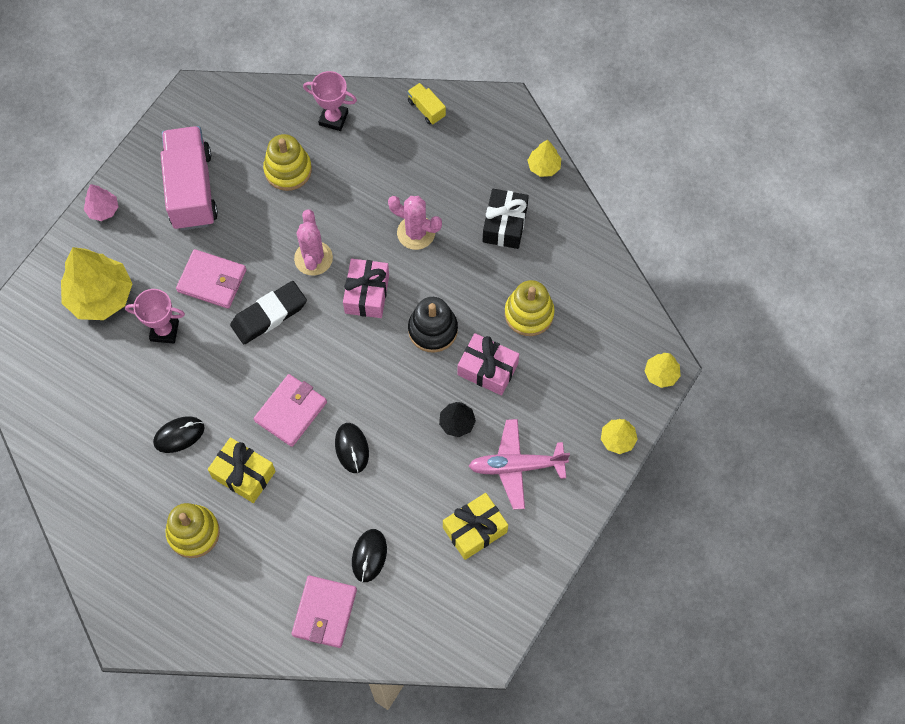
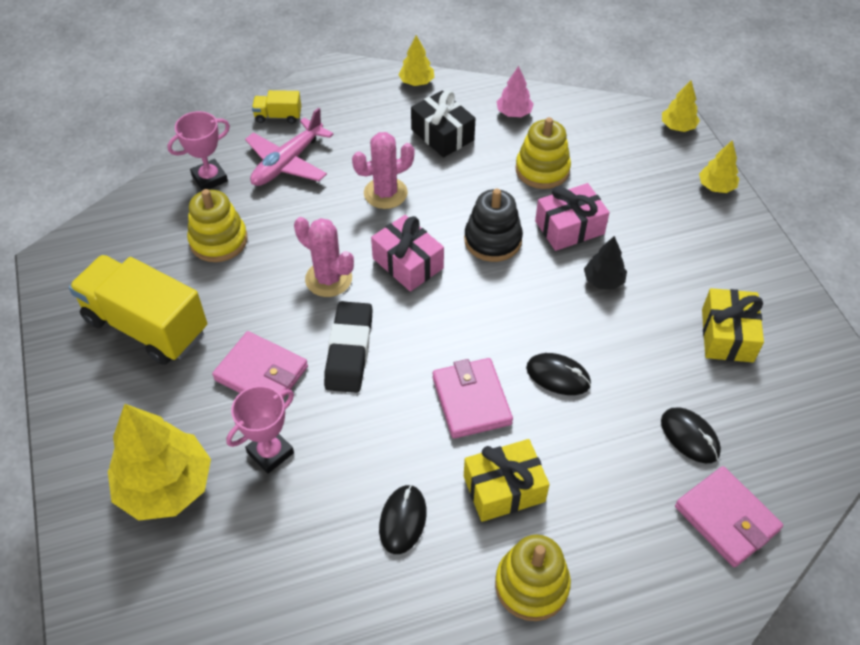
camera: 50 degrees left, 15 degrees down
(103, 210) = (74, 416): pink tree -> pink tree (514, 113)
(191, 189) = (146, 326): pink truck -> yellow truck
(212, 281) = (261, 373): pink wallet -> pink wallet turned 60 degrees clockwise
(516, 466) = (685, 266): pink plane -> pink plane (287, 163)

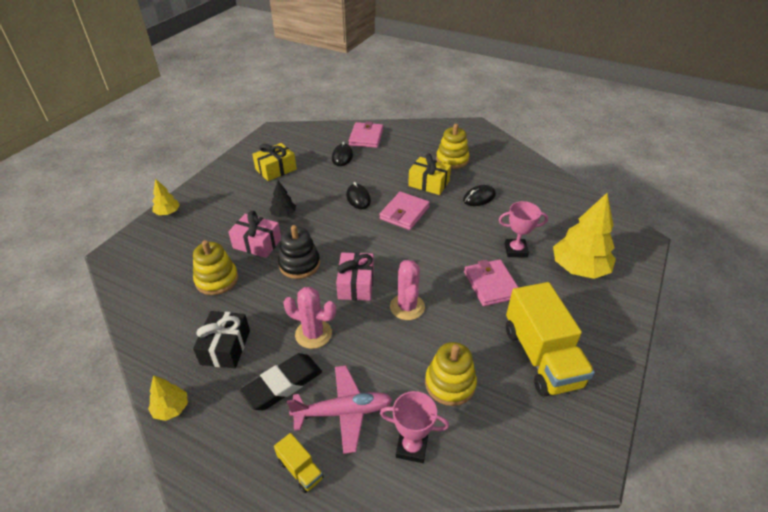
camera: 135 degrees left, 10 degrees down
(349, 351) = (435, 265): black eraser -> black eraser (282, 384)
(514, 113) = (166, 326): pink tree -> none
(678, 127) = (119, 249): yellow tree -> none

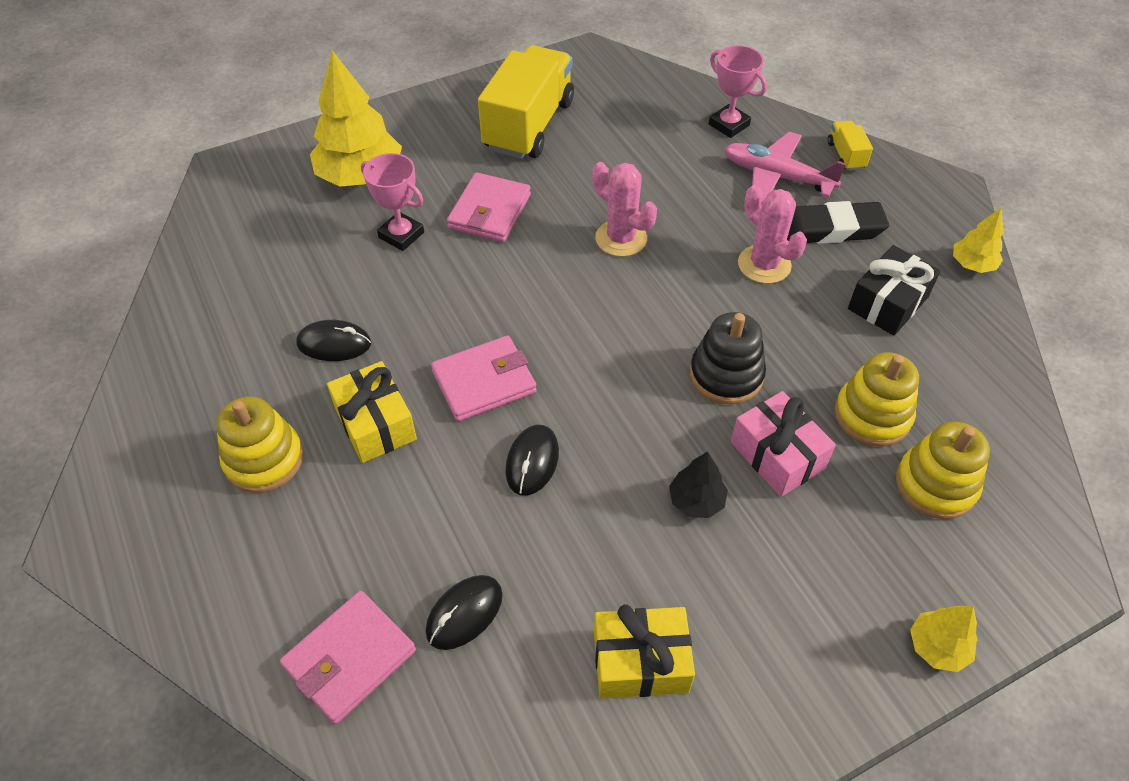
camera: 145 degrees left, 10 degrees up
(356, 284) = (663, 300): pink gift -> none
(407, 307) = (621, 238): pink cactus -> pink cactus turned 75 degrees counterclockwise
(450, 383) = (647, 149): yellow stacking toy -> yellow stacking toy (935, 484)

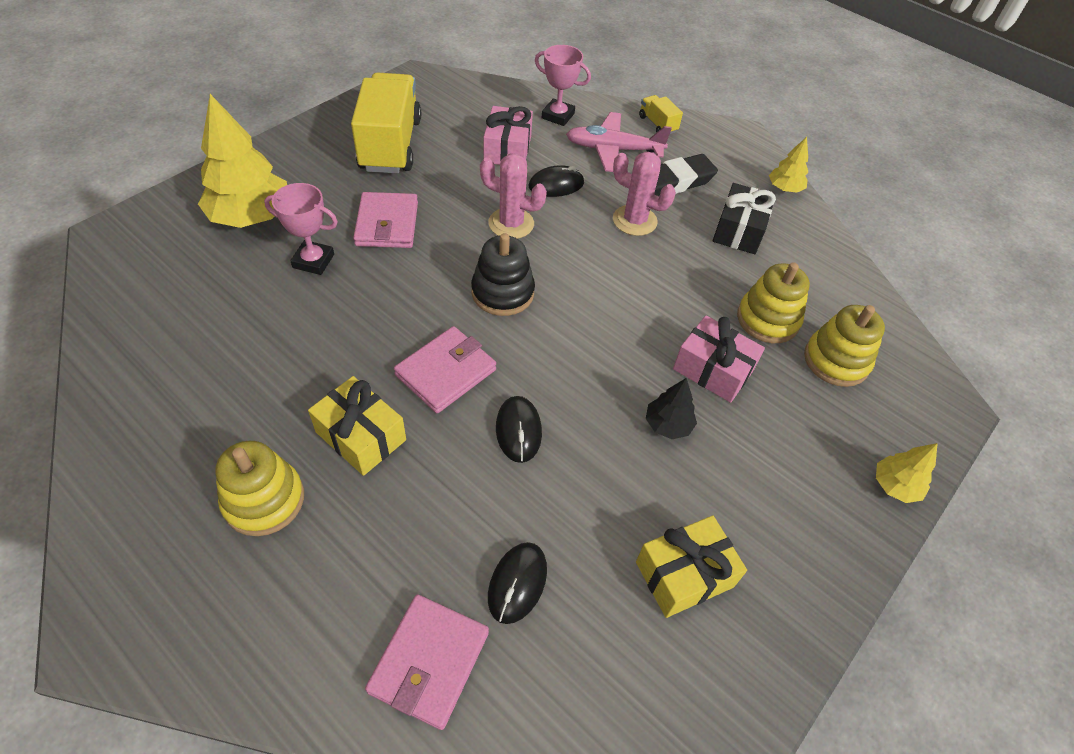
camera: 25 degrees left, 0 degrees up
(334, 344) = (289, 373): black mouse -> black mouse (556, 185)
(654, 153) = (507, 149): none -> pink gift
(726, 375) = (645, 315): black stacking toy -> black stacking toy (502, 292)

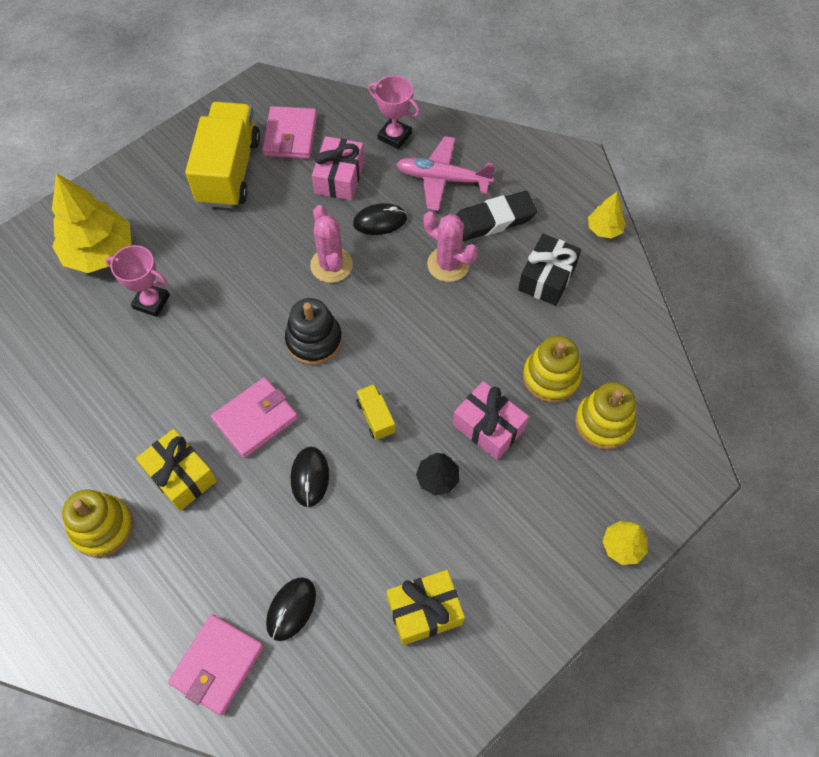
camera: 10 degrees right, 10 degrees up
(387, 224) = (218, 263): pink wallet -> pink wallet (290, 136)
(511, 223) = (331, 265): pink cactus -> pink cactus turned 45 degrees clockwise
(657, 124) = (493, 147): yellow truck -> yellow truck (375, 417)

